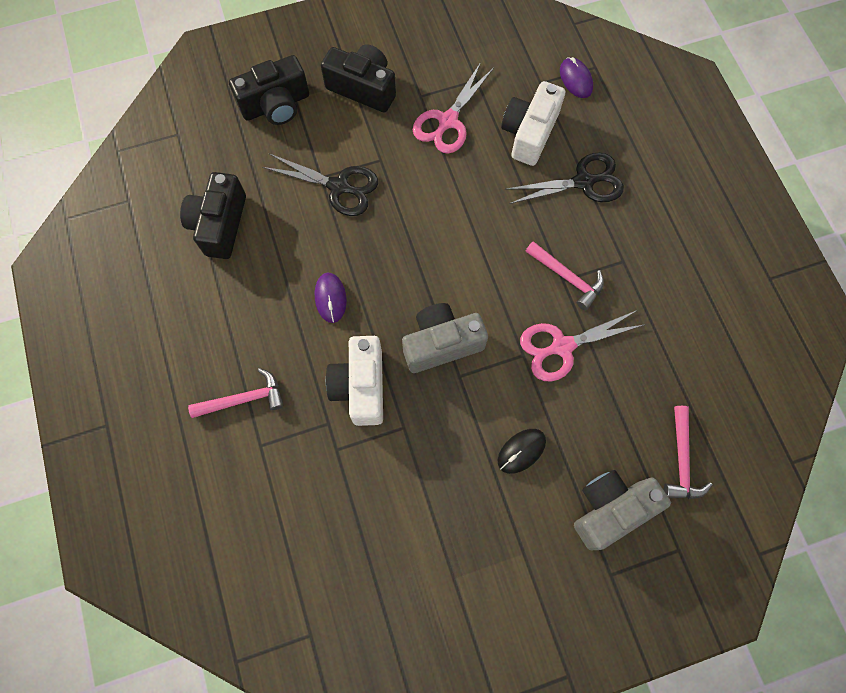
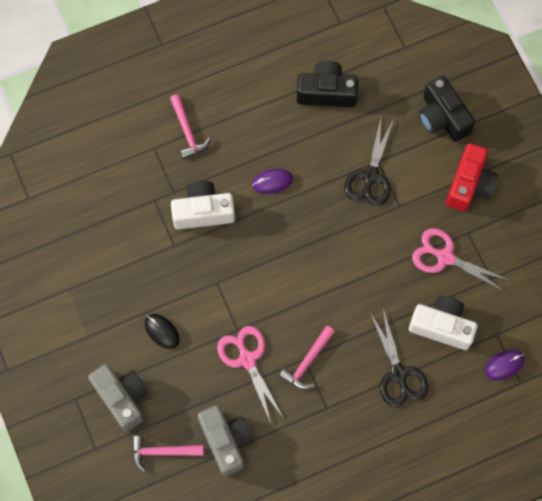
camera: 85 degrees right, 0 degrees up
(363, 88) = (469, 184): black camera -> red camera
(441, 343) = (242, 267): grey camera -> grey camera (226, 441)

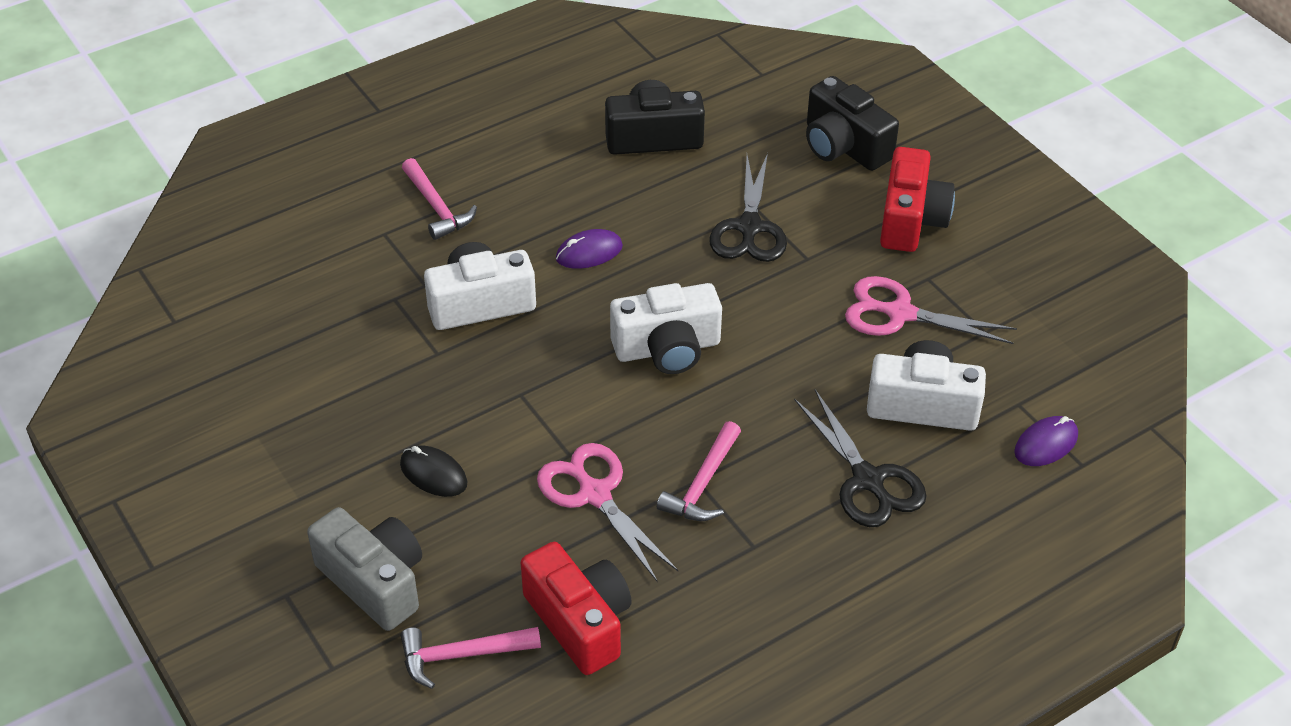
camera: 10 degrees left, 25 degrees down
(226, 441) = (579, 621): grey camera -> red camera
(305, 262) = (667, 348): none -> white camera

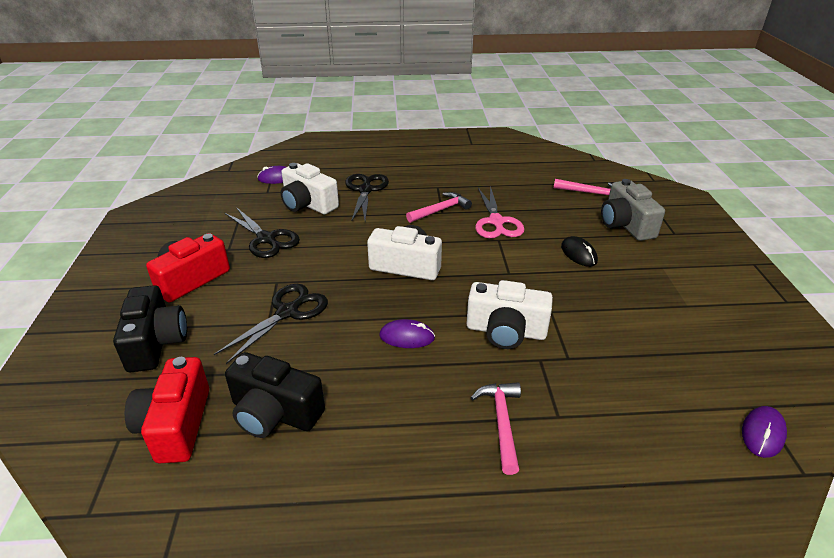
camera: 150 degrees left, 10 degrees down
(174, 292) = (763, 433): none -> purple mouse
(579, 621) = (532, 188): red camera -> red camera (176, 425)
(900, 314) = (266, 239): pink scissors -> black scissors

